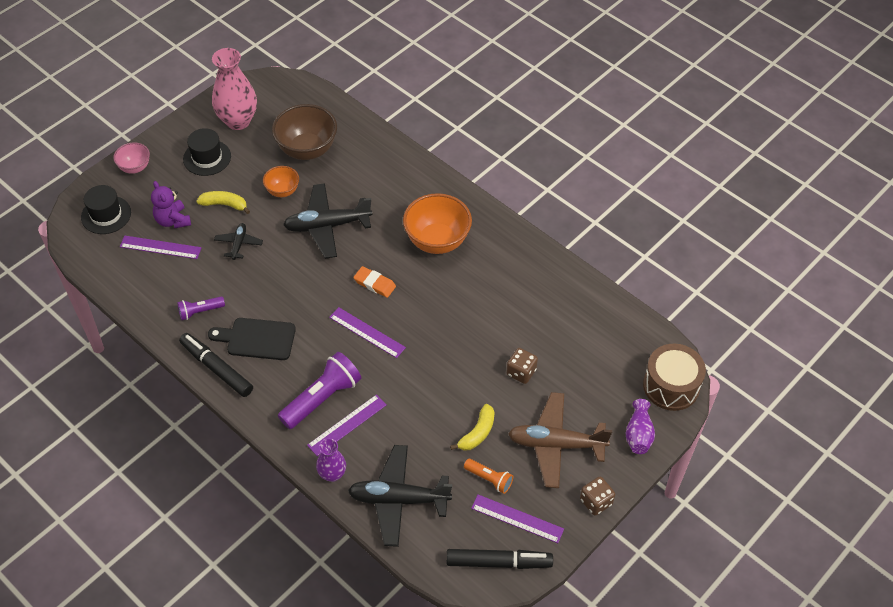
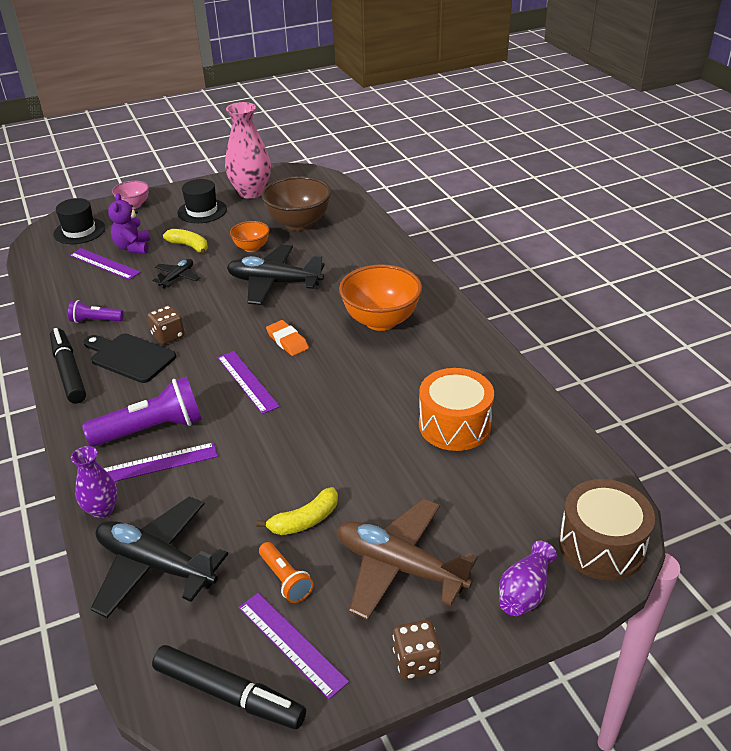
camera: 25 degrees right, 15 degrees down
(521, 372) = (401, 470): brown dice -> brown dice (168, 336)
(539, 323) = (454, 425): none -> orange drum

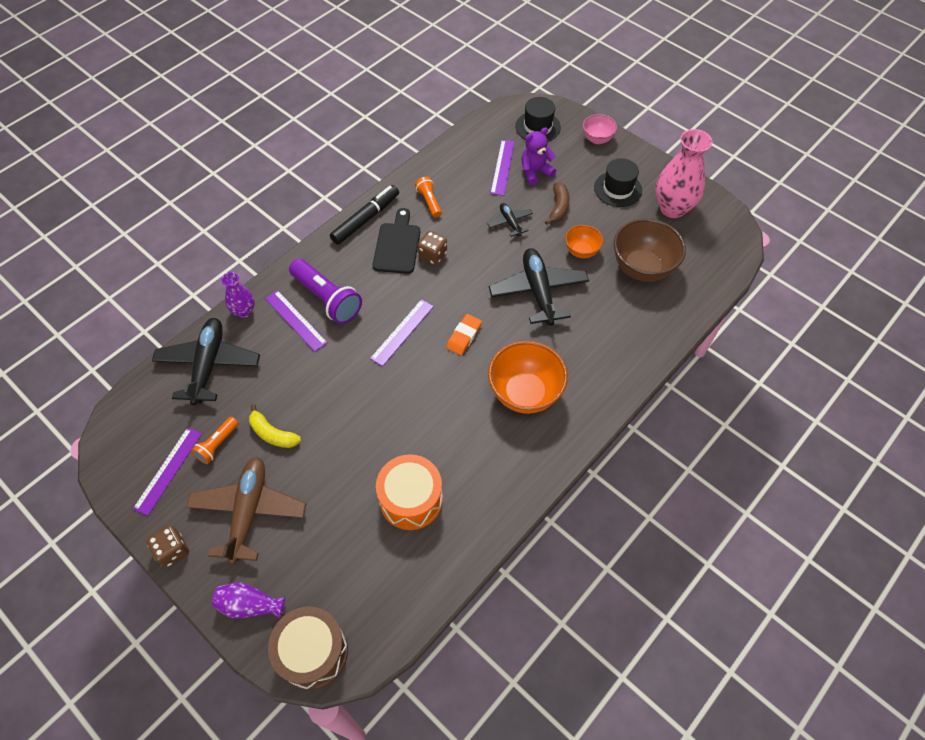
camera: 65 degrees right, 20 degrees up
(95, 320) = (429, 202): purple flashlight -> orange flashlight
(177, 277) = (510, 222): black plane -> black plane turned 120 degrees counterclockwise
(189, 246) = (558, 208): yellow banana -> brown banana
(229, 694) = (125, 452): black marker -> none

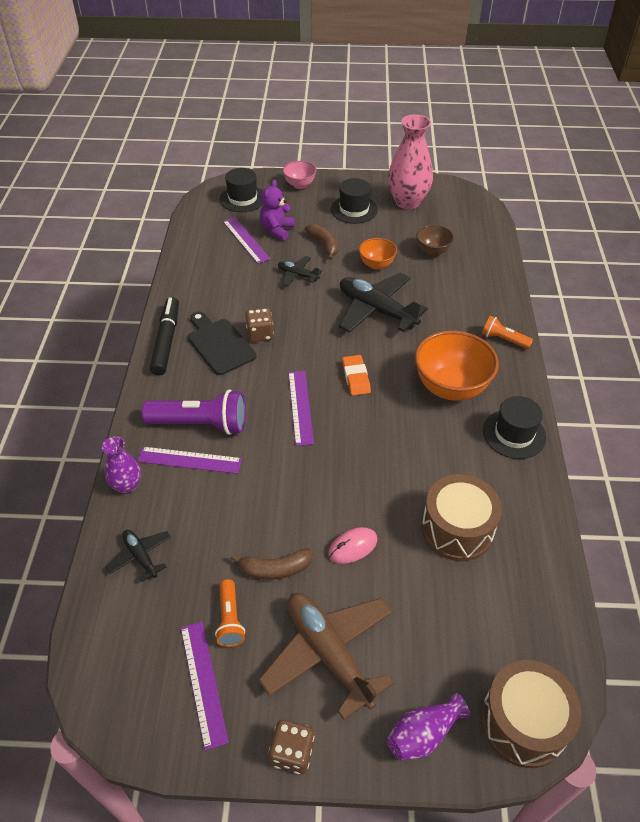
camera: 40 degrees left, 10 degrees down
(208, 365) = (140, 556): black plane -> black plane, size x0.51
(272, 433) = (275, 569): yellow banana -> brown banana
(332, 457) = (353, 547): none -> pink mouse
(411, 499) = (457, 529): orange drum -> brown drum
(429, 202) = (211, 297): orange flashlight -> orange flashlight (503, 339)
(530, 464) = (514, 434): none -> black hat
(642, 268) = (432, 251): brown bowl -> brown bowl, size x0.55

